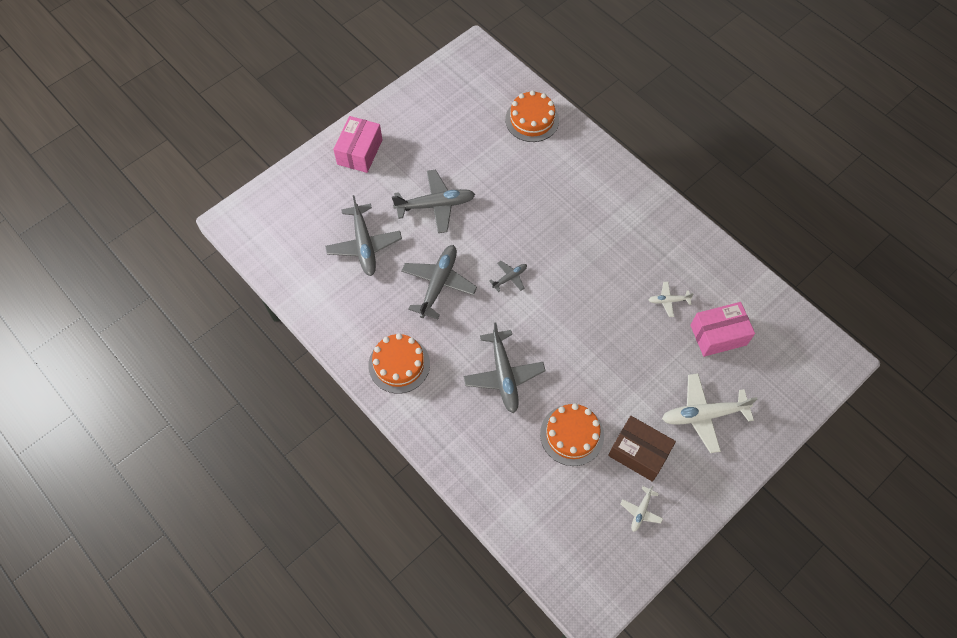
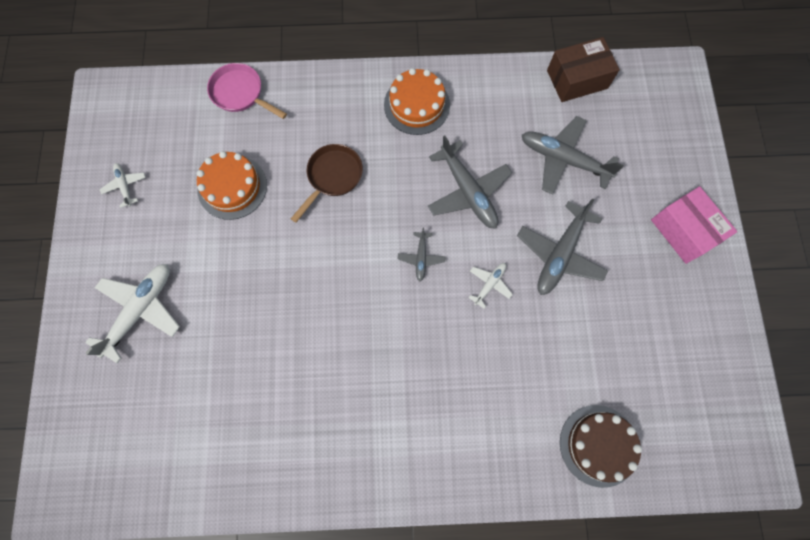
camera: 130 degrees right, 10 degrees up
(497, 498) = (240, 93): none -> pink pan
(504, 375) = (332, 177): grey plane -> brown pan
(532, 120) = (599, 445): orange cake -> brown cake
(639, 453) = (166, 226): brown box -> brown box (577, 79)
(668, 301) = (266, 387): white plane -> white plane (489, 284)
(718, 335) = (190, 400): pink box -> none

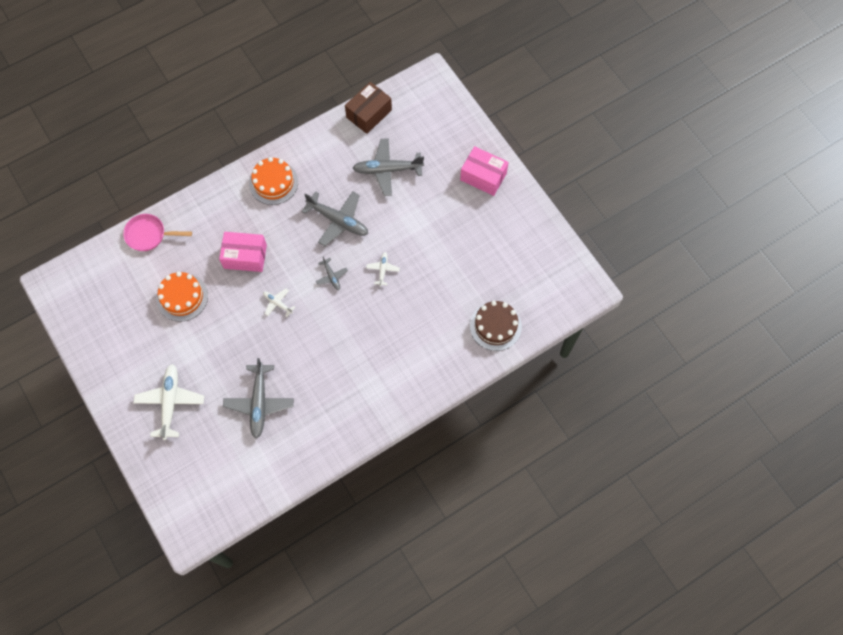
camera: 30 degrees left, 5 degrees down
(125, 186) = (108, 334): white plane -> white plane (278, 303)
(332, 177) = (245, 256): brown pan -> pink box
(560, 254) = (416, 229): grey plane -> grey plane (259, 402)

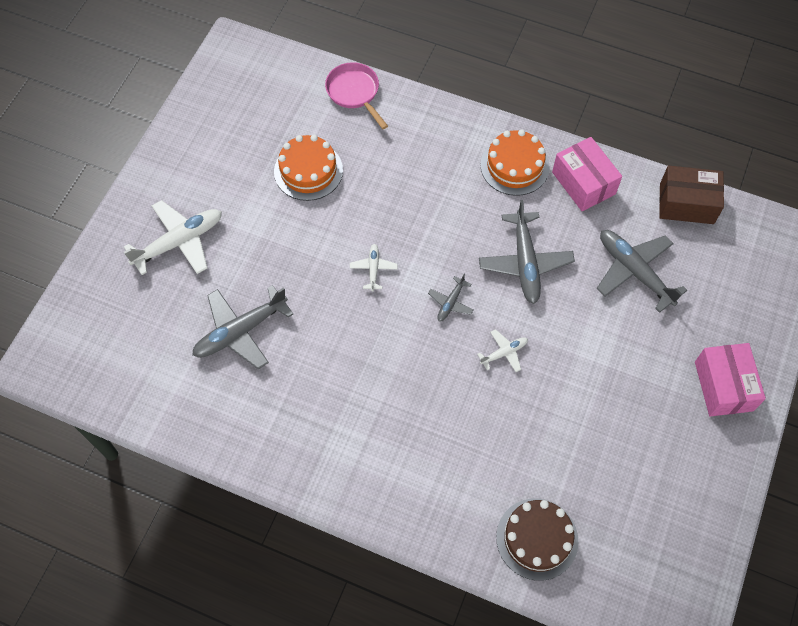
camera: 55 degrees right, 5 degrees down
(245, 256) = (403, 198): pink box -> pink box (583, 183)

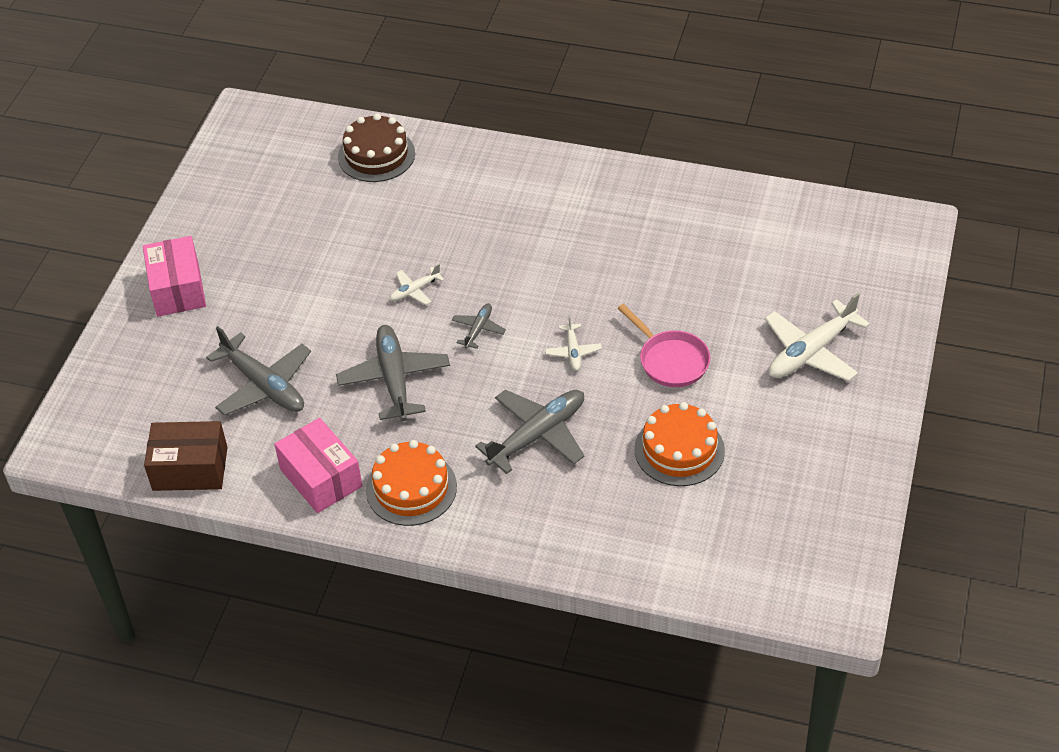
camera: 175 degrees right, 15 degrees down
(241, 331) = (707, 276): grey plane -> grey plane (537, 435)
(354, 92) = (643, 560): pink pan -> pink pan (670, 360)

